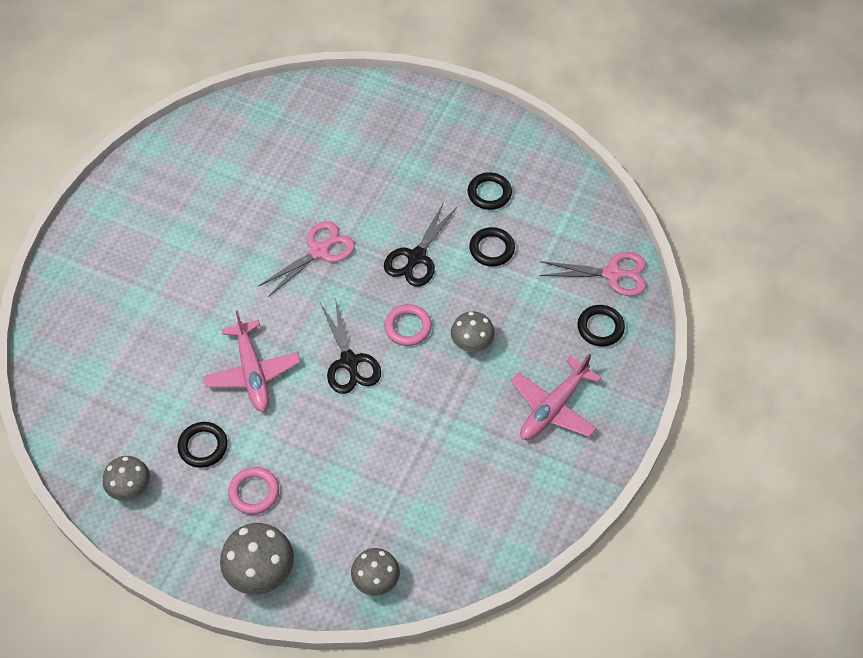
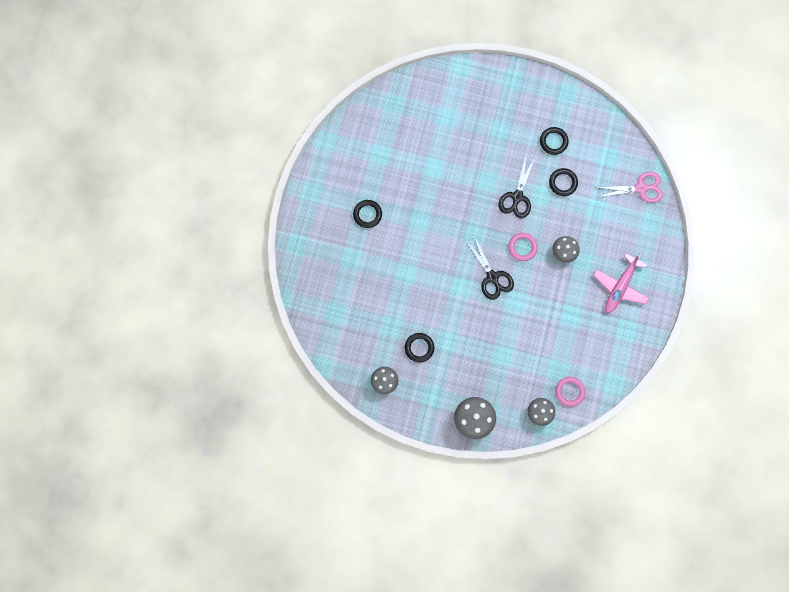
camera: 10 degrees left, 20 degrees up
(252, 372) = (435, 294): pink plane -> none
(254, 492) = (456, 371): pink ring -> pink ring (569, 391)
(319, 251) = (455, 202): pink scissors -> none
(600, 327) = (639, 227): black ring -> black ring (367, 214)

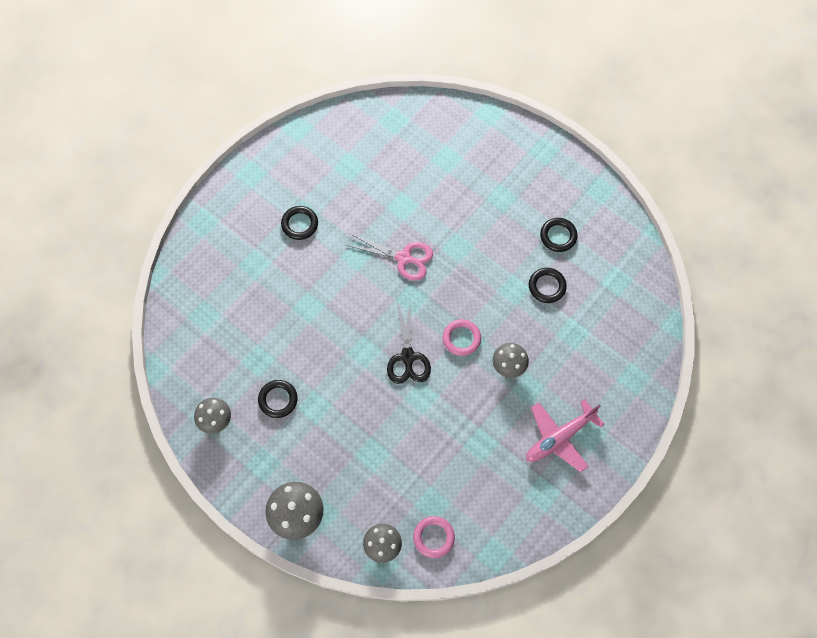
camera: 25 degrees right, 10 degrees down
(517, 197) = (484, 279): black scissors -> none
(641, 188) = (640, 333): pink scissors -> pink scissors (404, 258)

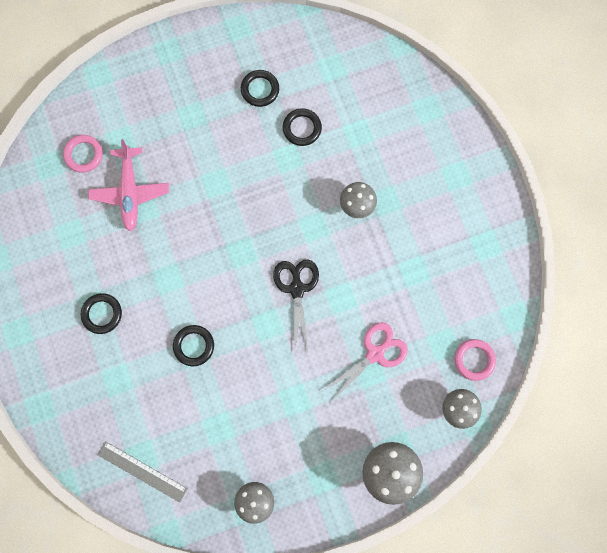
camera: 60 degrees left, 10 degrees up
(193, 322) = (142, 471): none -> grey ruler
(278, 400) = (268, 430): black ring -> black ring (194, 346)
(404, 258) = (197, 236): pink scissors -> pink scissors (375, 353)
(408, 357) = (297, 288): black scissors -> black scissors turned 120 degrees counterclockwise
(461, 338) = (307, 231): pink ring -> pink ring (84, 155)
(560, 437) = (445, 201): pink plane -> pink plane (130, 191)

